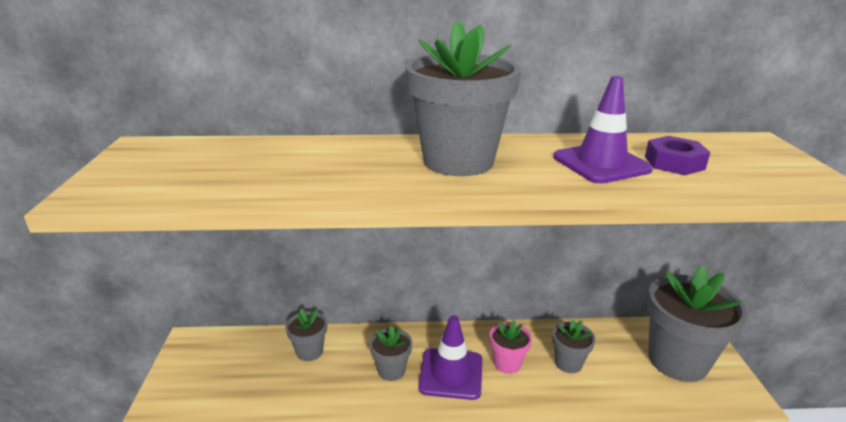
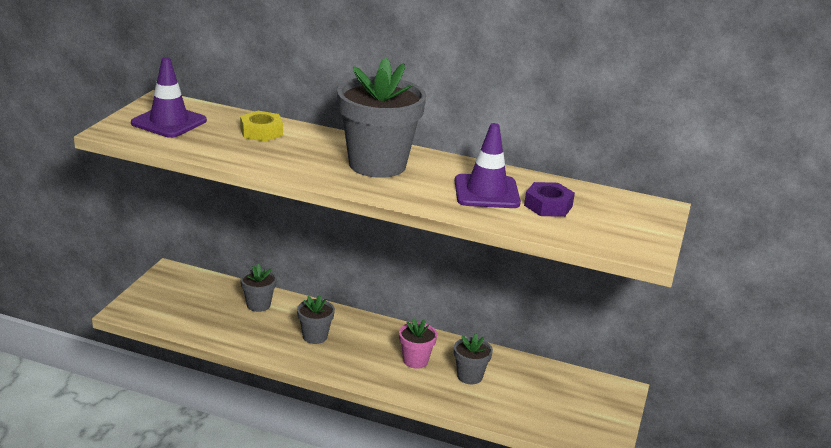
camera: 20 degrees right, 0 degrees up
(292, 155) = (261, 132): none -> yellow nut
(451, 374) = (361, 353): purple traffic cone -> purple traffic cone (169, 122)
(677, 360) = (573, 404): grey flower pot -> none

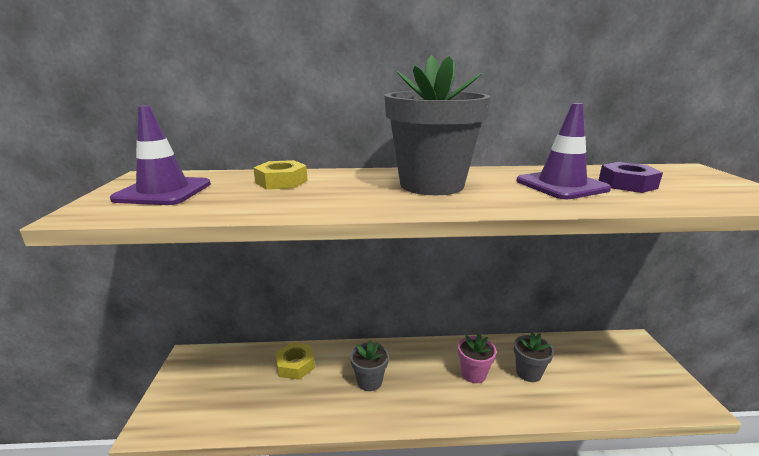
camera: 20 degrees left, 5 degrees down
(258, 305) = (295, 365): grey flower pot -> yellow nut

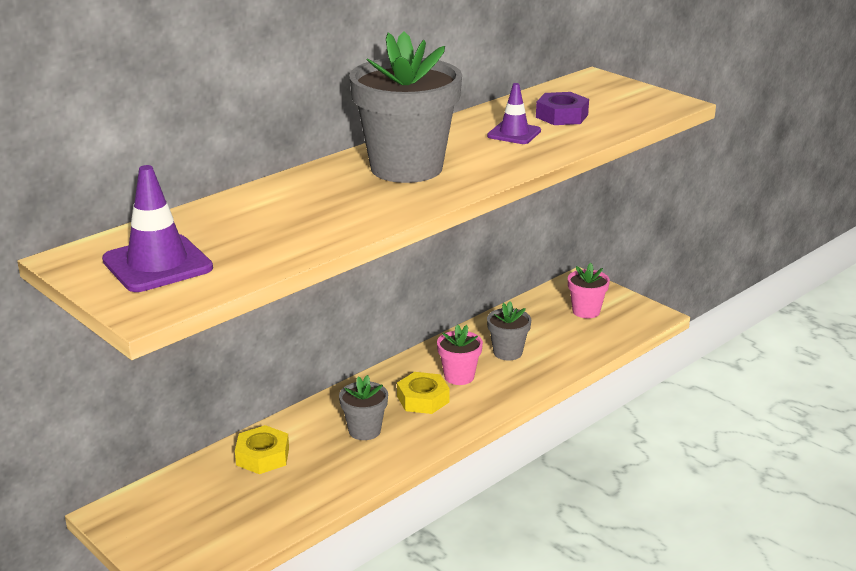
camera: 40 degrees left, 5 degrees up
(281, 182) = (253, 212): yellow nut -> yellow nut (423, 399)
(561, 185) = (514, 133): purple traffic cone -> purple traffic cone, size x0.62
(625, 369) = (586, 311): none -> pink flower pot

